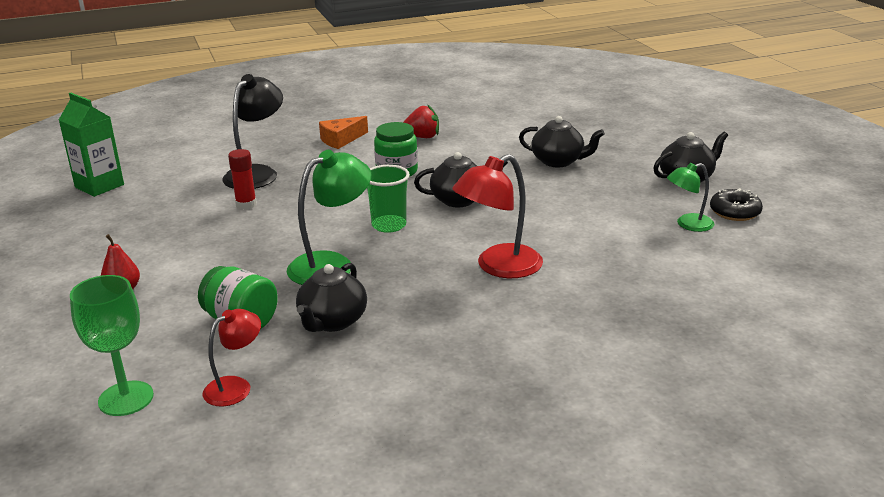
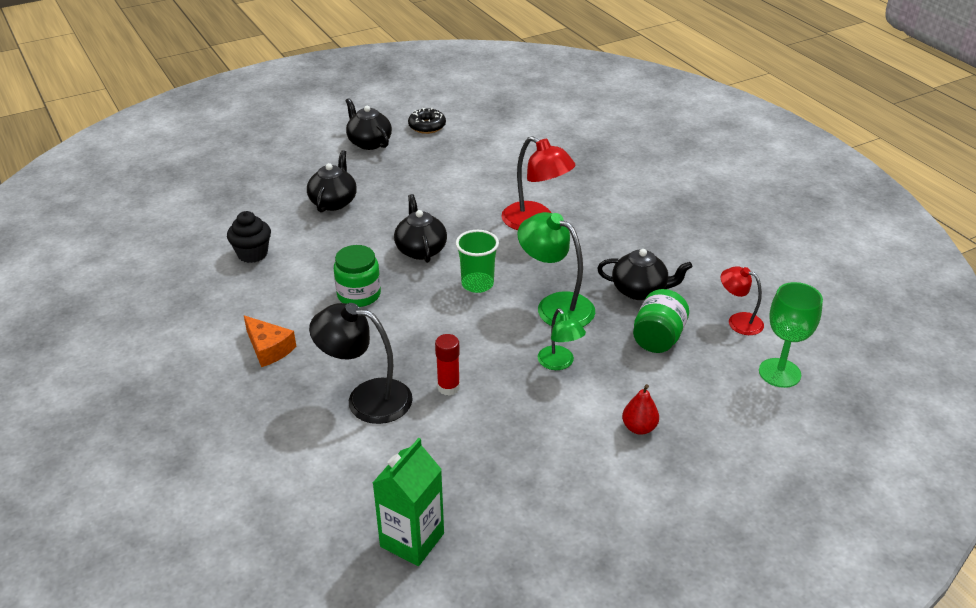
camera: 100 degrees left, 10 degrees up
(422, 137) = (266, 288): red strawberry -> none
(476, 131) = (252, 254): none -> black cupcake
(688, 224) = (450, 144): green lamp -> green lamp (559, 363)

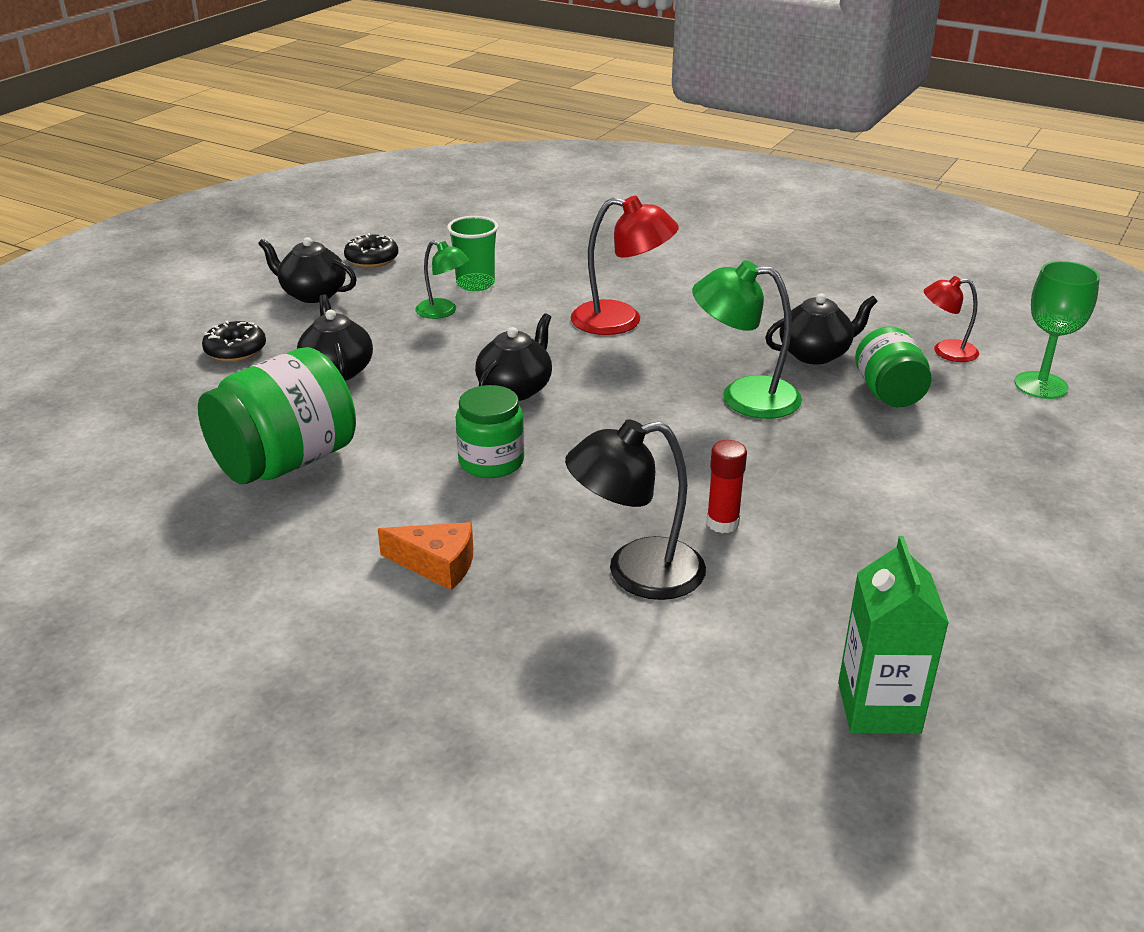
camera: 30 degrees left, 5 degrees down
(252, 254) = (285, 462): black cupcake -> green jar
(292, 169) = (235, 350): none -> black donut
(420, 250) = (515, 389): black teapot -> black teapot turned 75 degrees clockwise
(477, 284) = (628, 403): green cup -> green cup (475, 284)
(559, 363) = (817, 453): green lamp -> green lamp (443, 312)
(639, 428) = (975, 486): red pear -> none

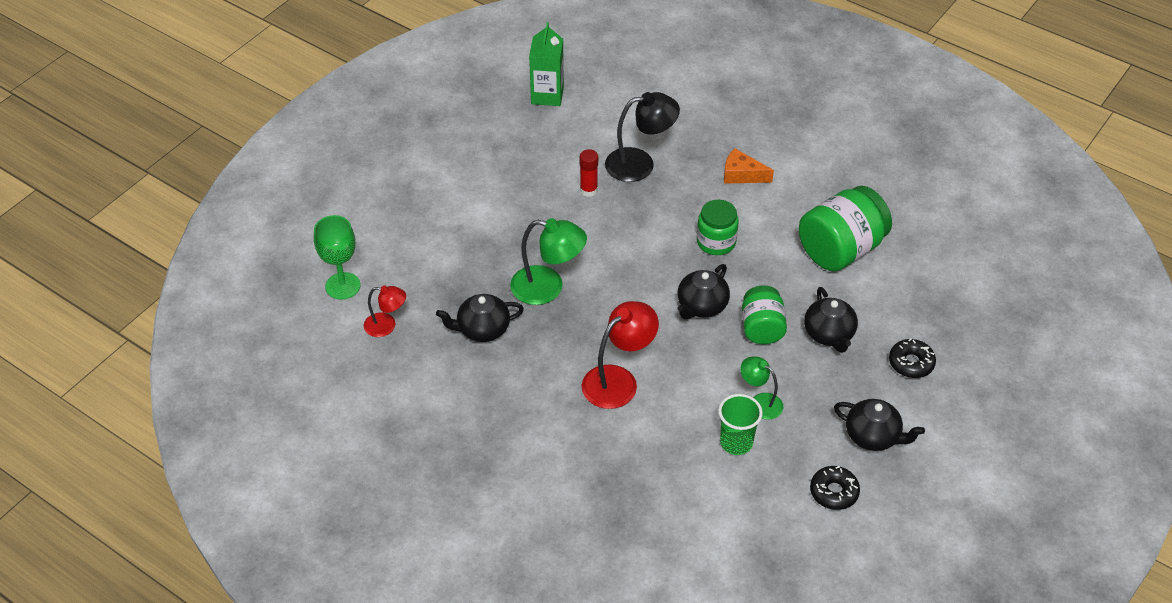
camera: 175 degrees left, 15 degrees up
(621, 321) = (618, 380): red lamp -> red lamp turned 120 degrees clockwise
(889, 393) = (449, 285): green jar -> green jar (761, 328)

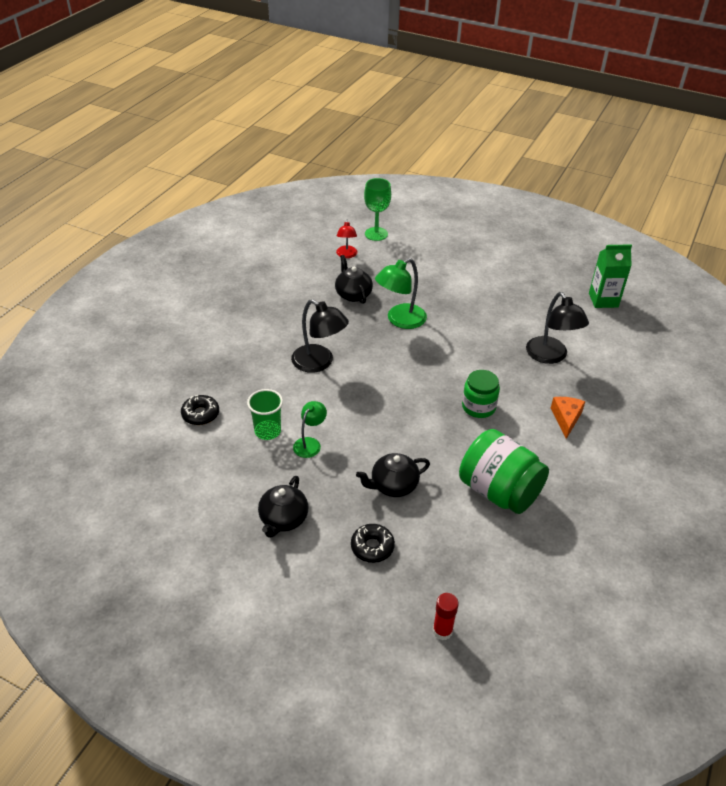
camera: 80 degrees right, 5 degrees down
(548, 288) = (400, 320): green lamp -> green lamp turned 45 degrees clockwise
(588, 190) = (508, 331): red glue stick -> red glue stick (442, 631)
(618, 380) = (319, 363): red lamp -> black lamp
(701, 306) = (404, 403): black teapot -> none
(761, 328) = (389, 440): green jar -> none
(834, 492) = (222, 494): black donut -> black donut (200, 414)

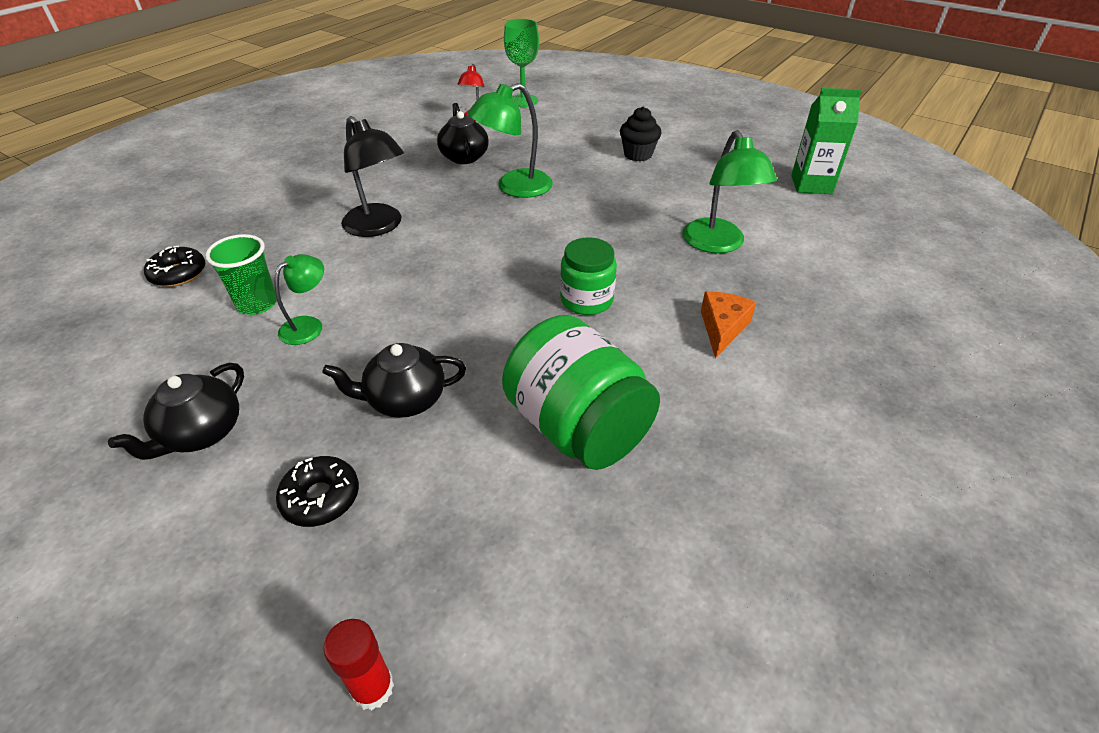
camera: 10 degrees right, 0 degrees up
(478, 282) = (638, 155): none -> black cupcake
(550, 356) = (717, 244): black lamp -> green lamp

